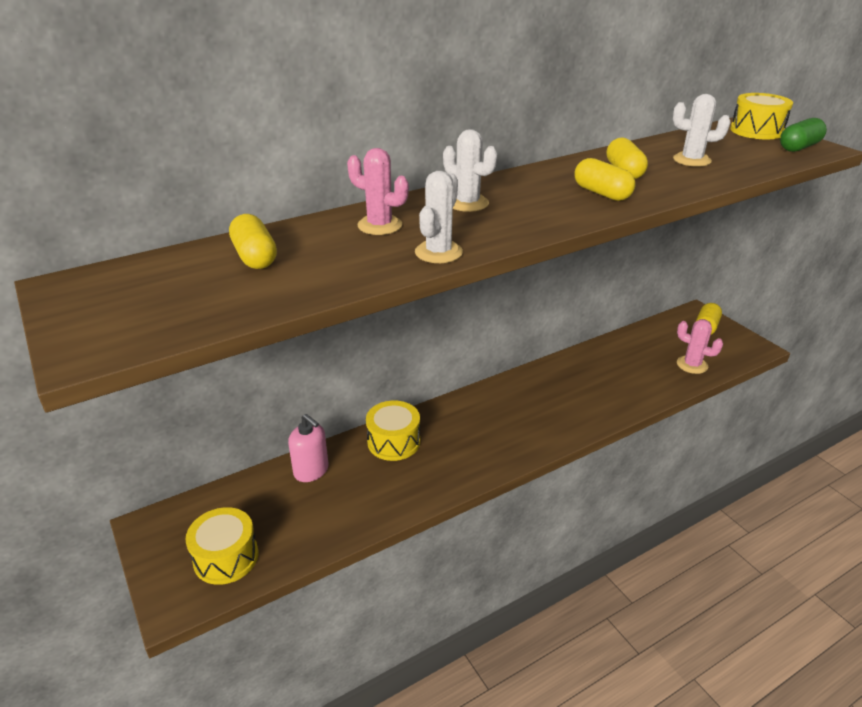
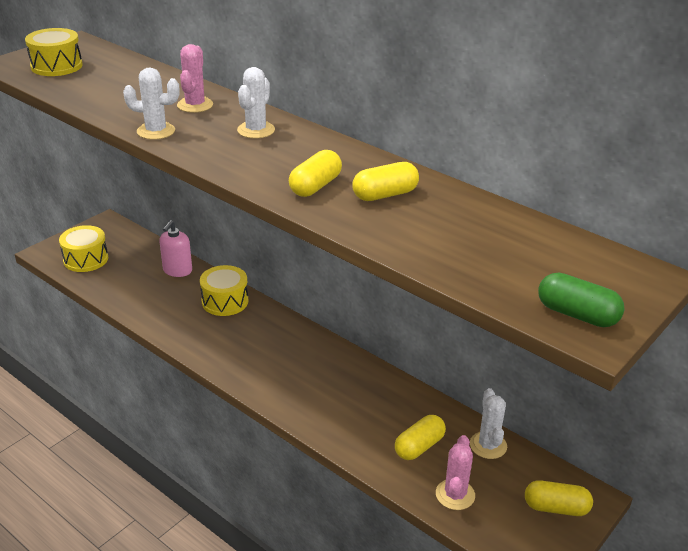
camera: 70 degrees right, 0 degrees up
(255, 257) = (128, 77): yellow capsule -> yellow capsule (419, 446)
(691, 160) = (455, 233): white cactus -> white cactus (488, 445)
(756, 131) = (622, 282): yellow drum -> yellow drum (56, 66)

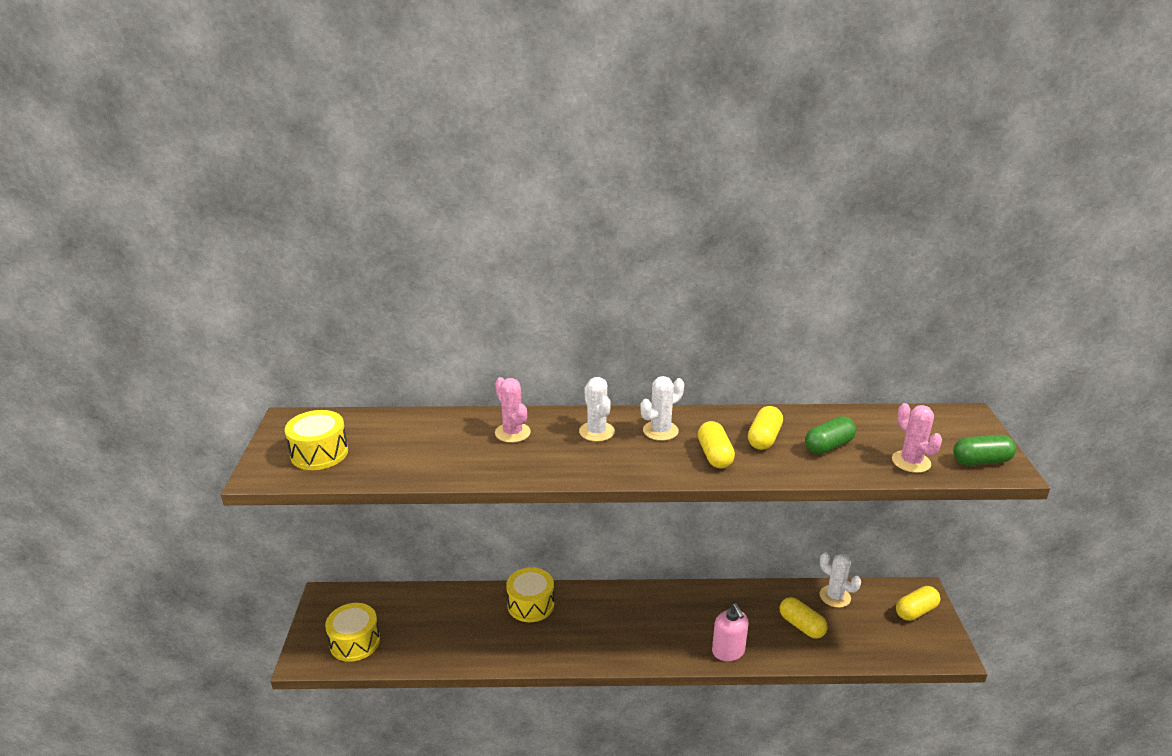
camera: 40 degrees left, 5 degrees down
(156, 131) = (526, 471): white cactus -> white cactus (660, 431)
(177, 270) = (454, 602): pink soap dispenser -> pink soap dispenser (728, 651)
(419, 446) = (801, 626): yellow capsule -> yellow capsule turned 45 degrees counterclockwise
(434, 227) = (828, 446): none -> green capsule
(455, 495) = (860, 643): pink cactus -> pink cactus (911, 462)

